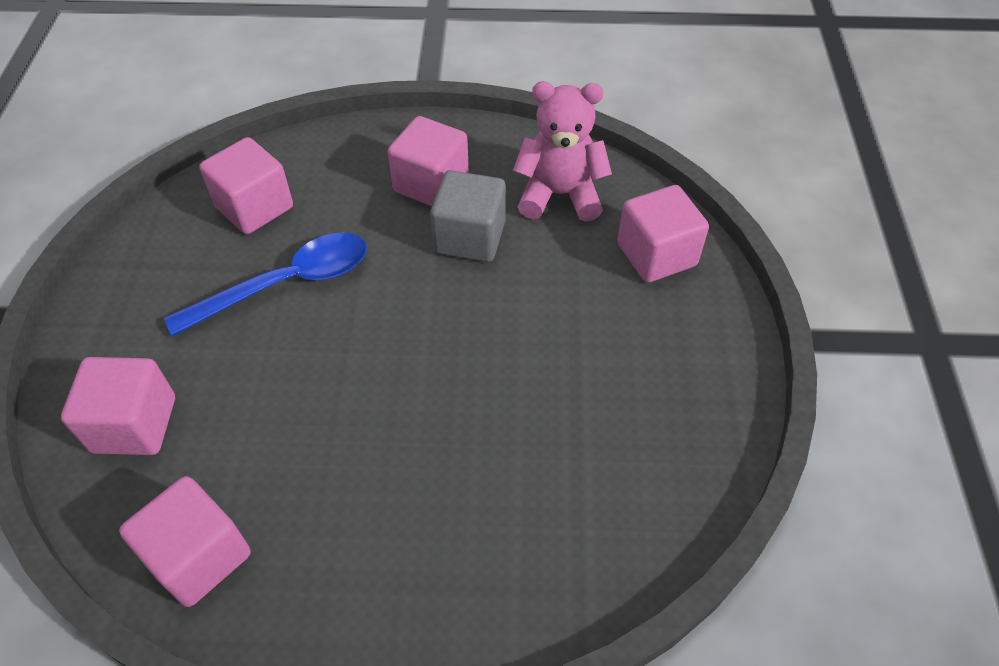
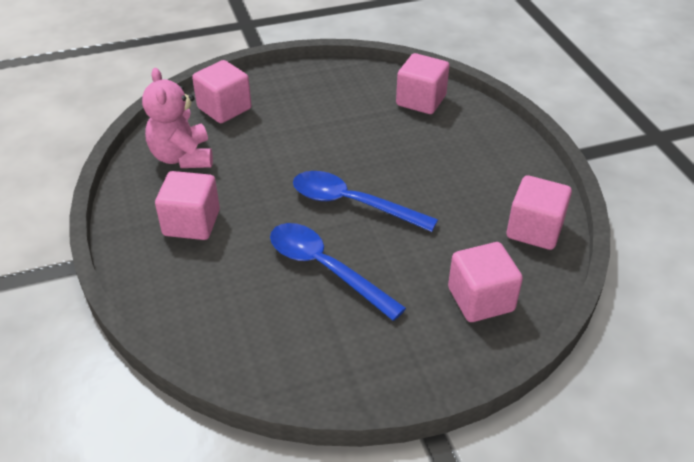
camera: 110 degrees left, 10 degrees down
(254, 207) = (254, 320): pink cube -> pink cube (421, 100)
(381, 344) = (352, 203): none -> blue spoon
(470, 237) = (240, 189): grey cube -> none

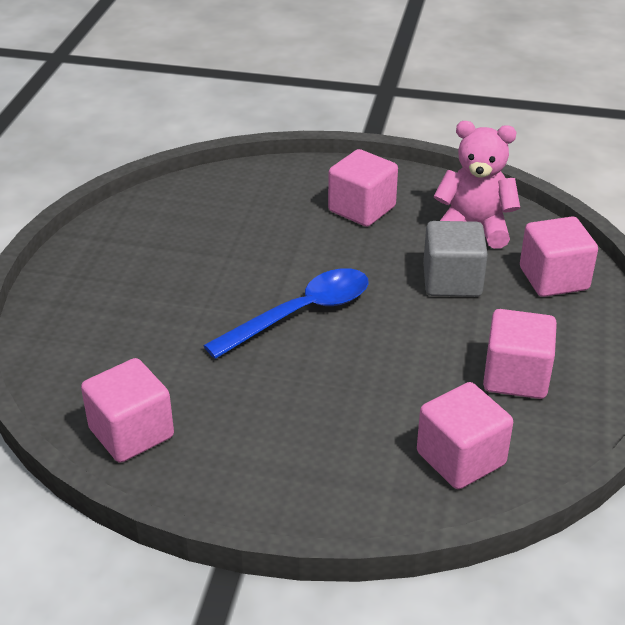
camera: 120 degrees right, 5 degrees down
(259, 148) = (452, 281): none -> grey cube
(325, 268) = (228, 264): blue spoon -> none
(480, 299) = (90, 342): pink cube -> pink cube (516, 376)

